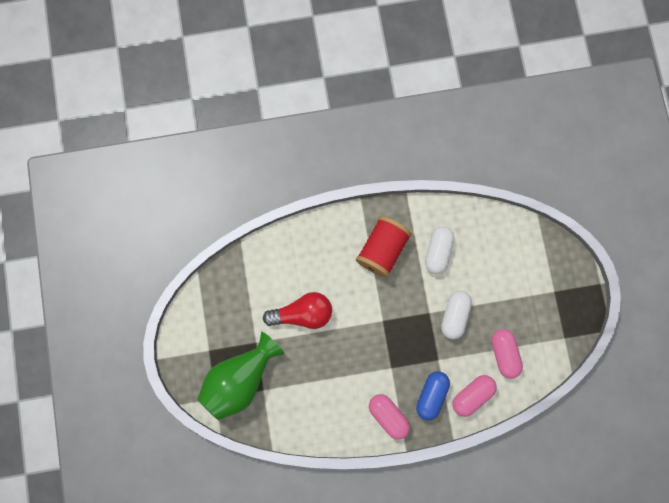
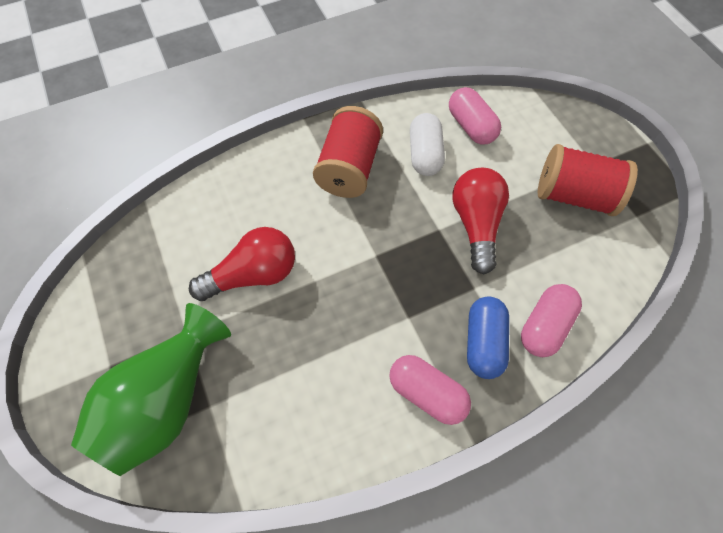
camera: 15 degrees left, 15 degrees down
(454, 316) = (476, 224): white capsule -> red light bulb
(504, 354) = (565, 256): pink capsule -> pink capsule (471, 126)
(529, 312) = (574, 195): none -> red spool

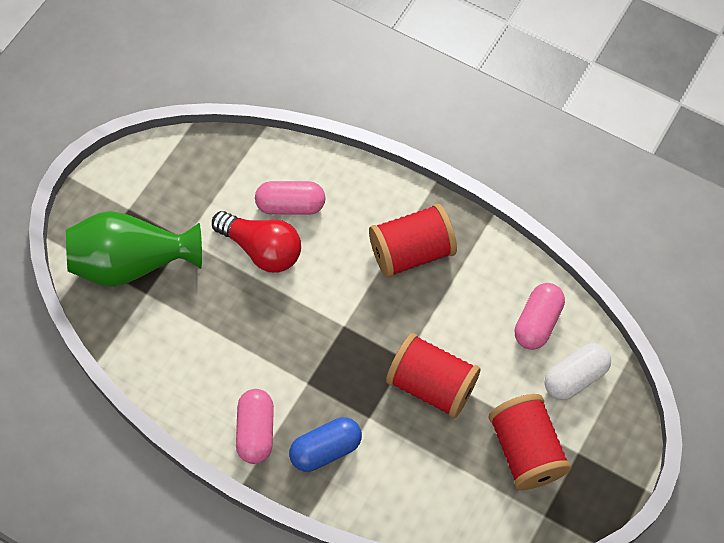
camera: 55 degrees right, 0 degrees up
(425, 154) = (474, 302): white capsule -> white capsule (575, 377)
(476, 224) = (432, 385): red light bulb -> red spool
(544, 325) = (373, 488): pink capsule -> pink capsule (290, 205)

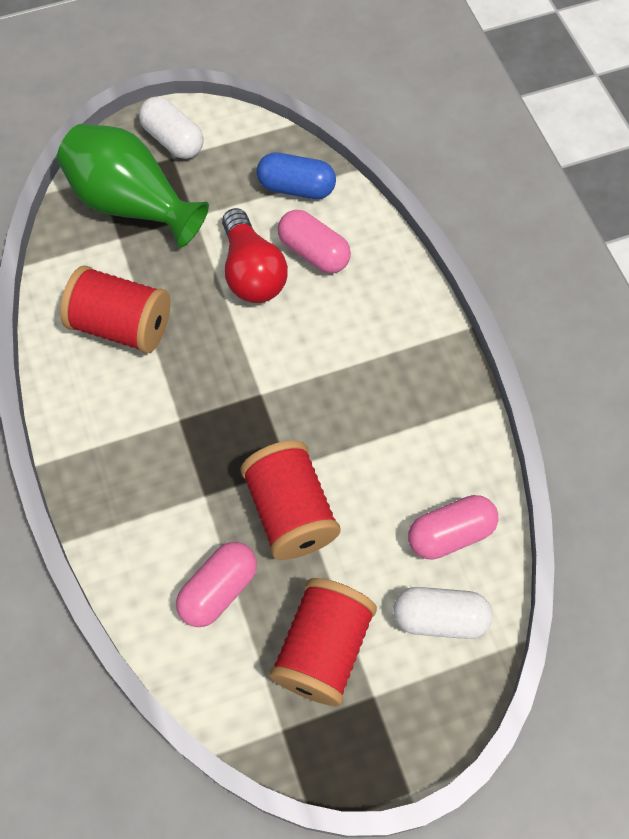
camera: 40 degrees right, 0 degrees up
(116, 195) = (173, 140): none -> white capsule
(256, 431) = (94, 427): pink capsule -> pink capsule (218, 590)
(326, 449) = (138, 493): blue capsule -> blue capsule (296, 187)
(411, 252) = (387, 374): red spool -> red spool (122, 326)

